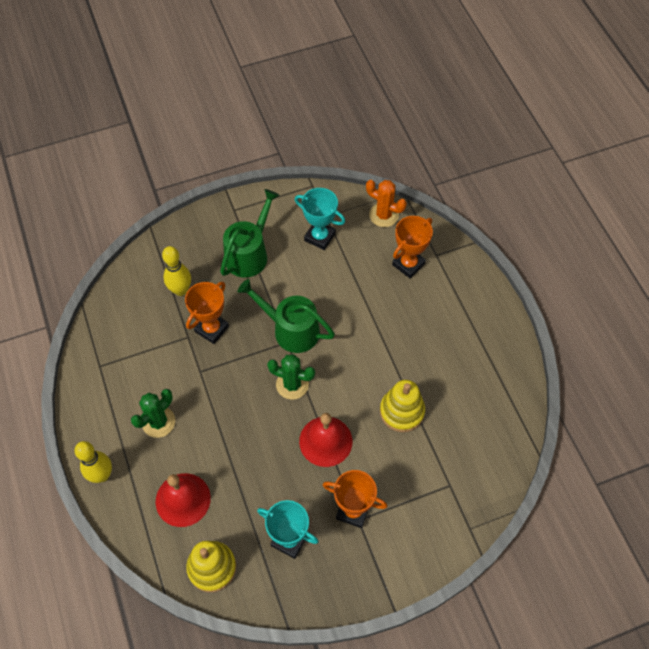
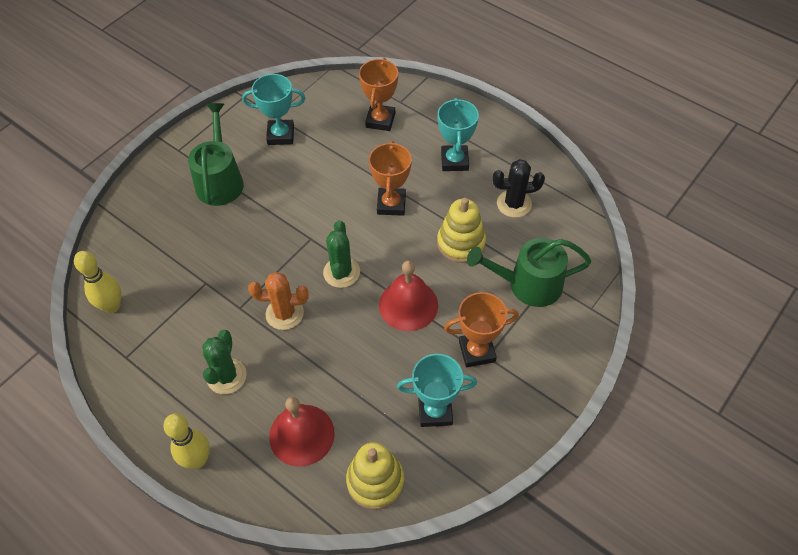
camera: 30 degrees left, 5 degrees down
(180, 290) = (169, 245): yellow bowling pin -> yellow bowling pin (112, 306)
(211, 329) = (226, 264): orange trophy -> orange trophy (391, 204)
(291, 330) = (307, 226): green watering can -> green watering can (528, 284)
(292, 384) = (341, 272): green cactus -> green cactus turned 75 degrees counterclockwise
(384, 215) = (329, 91): orange cactus -> orange cactus (284, 313)
(445, 334) = (454, 161): none -> turquoise trophy
(469, 400) = (514, 204): none -> black cactus

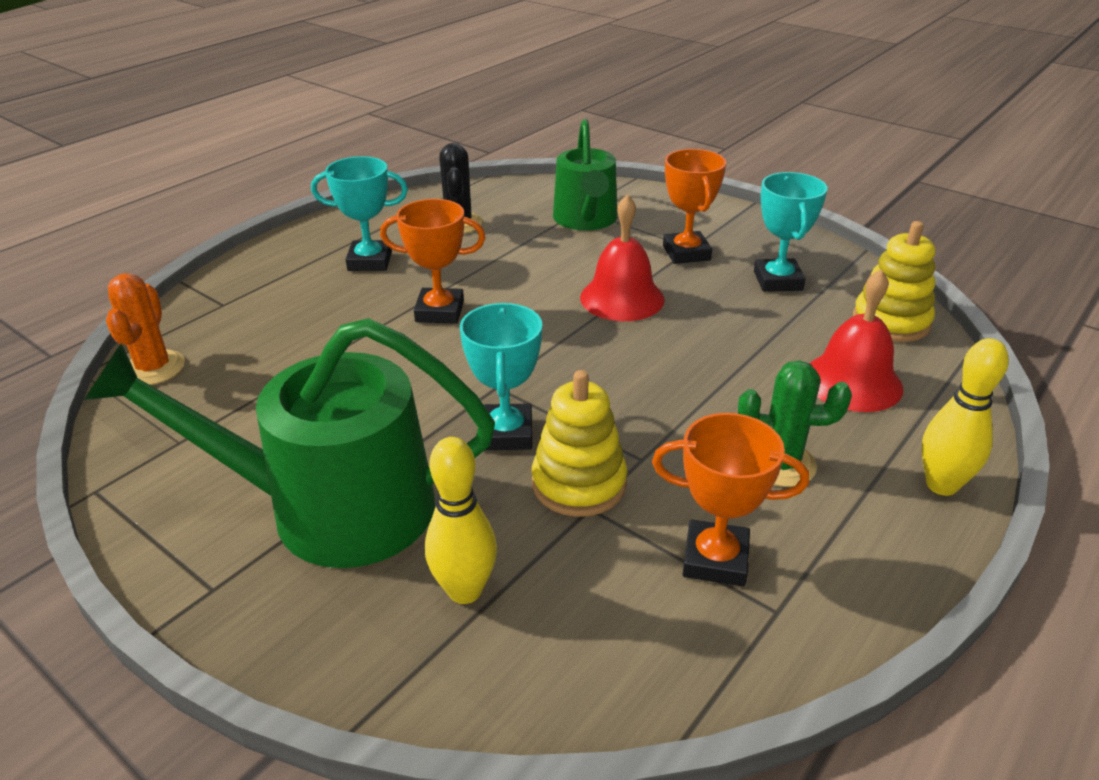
camera: 90 degrees left, 20 degrees down
(112, 306) = (657, 654): yellow bowling pin -> yellow bowling pin (465, 590)
(220, 180) = (332, 508): green watering can -> green watering can, size x1.53
(281, 135) = (239, 431): turquoise trophy -> turquoise trophy (506, 433)
(284, 313) = (648, 407): orange cactus -> orange cactus (154, 368)
(341, 272) = (567, 354): green cactus -> none
(380, 120) = (256, 322): orange trophy -> orange trophy (715, 559)
(461, 243) = (519, 259): yellow stacking toy -> yellow stacking toy (579, 483)

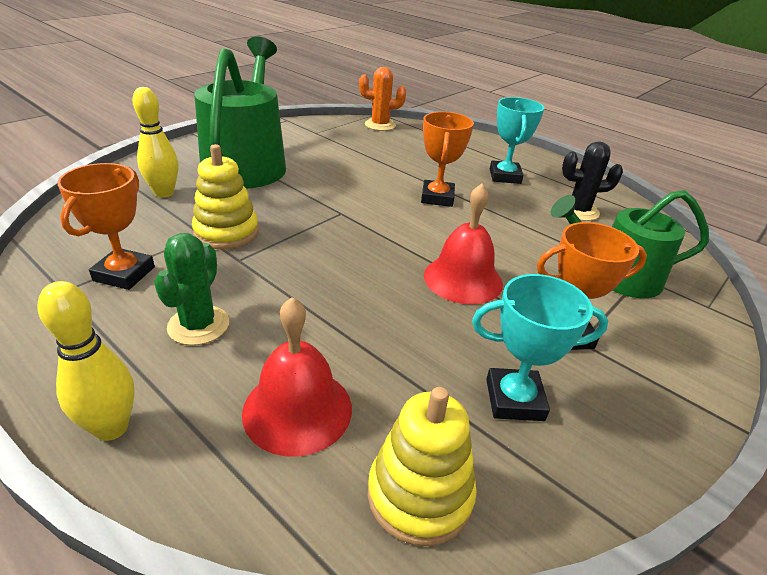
camera: 90 degrees right, 0 degrees up
(506, 433) = (288, 212): turquoise trophy -> none

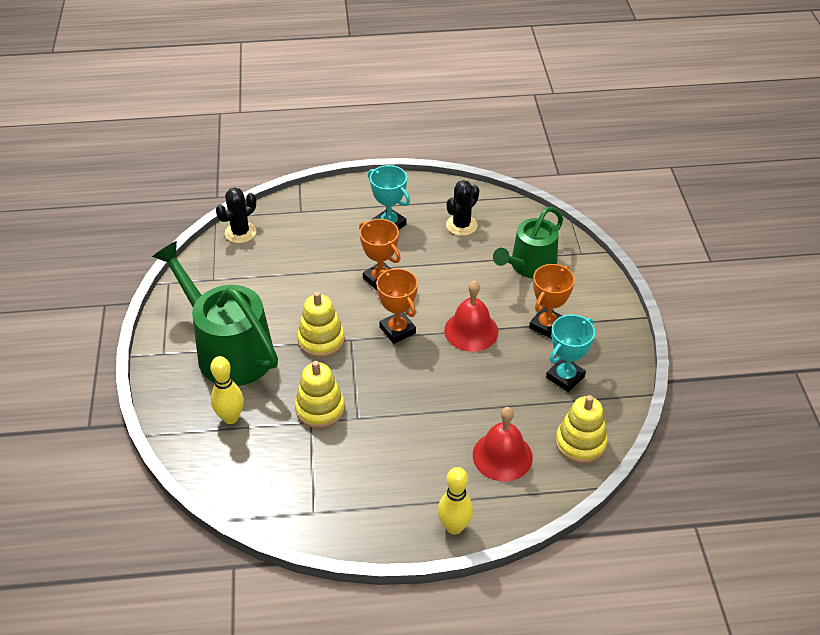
camera: 45 degrees left, 10 degrees up
(124, 274) = (323, 477): orange trophy -> orange trophy (397, 330)
(198, 325) = (406, 464): green cactus -> none
(318, 198) = (321, 340): none -> yellow stacking toy
(380, 125) = (240, 232): orange cactus -> black cactus

